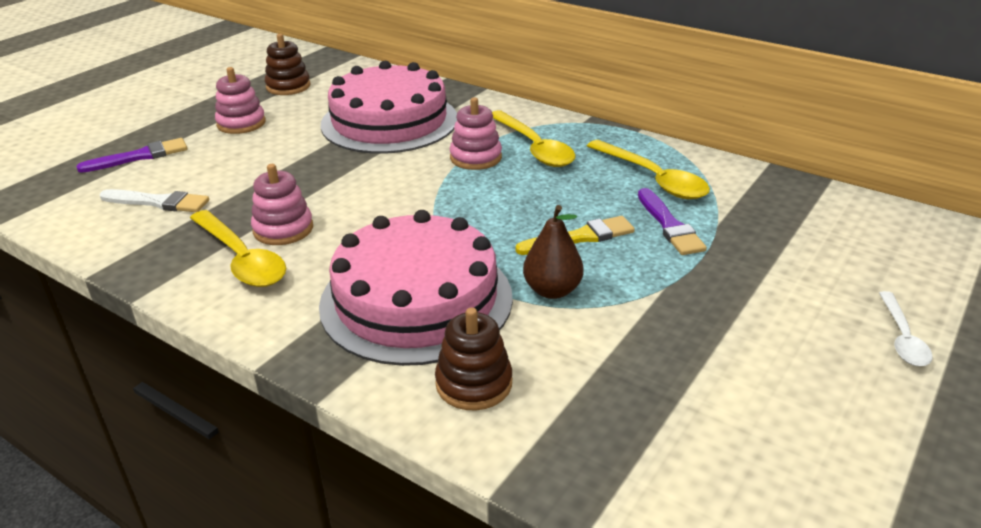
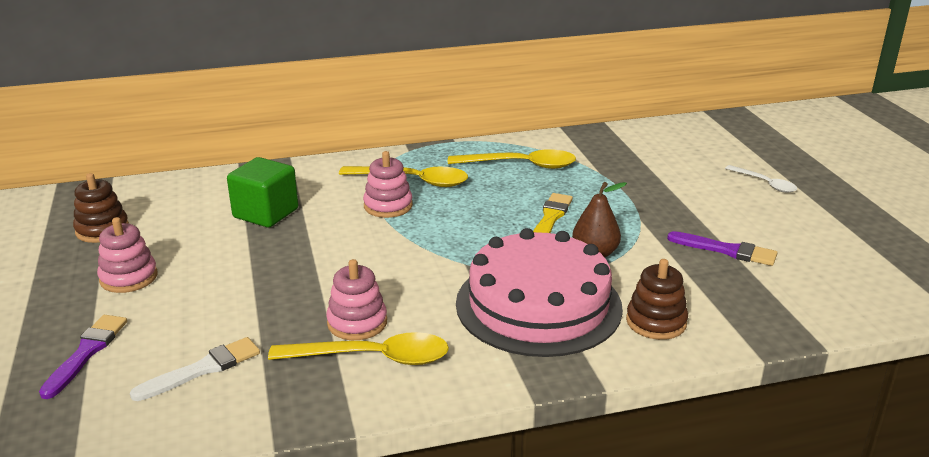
camera: 50 degrees left, 5 degrees down
(389, 121) = (266, 213): pink cake -> green cube
(669, 225) = (580, 186): purple brush -> purple brush (726, 250)

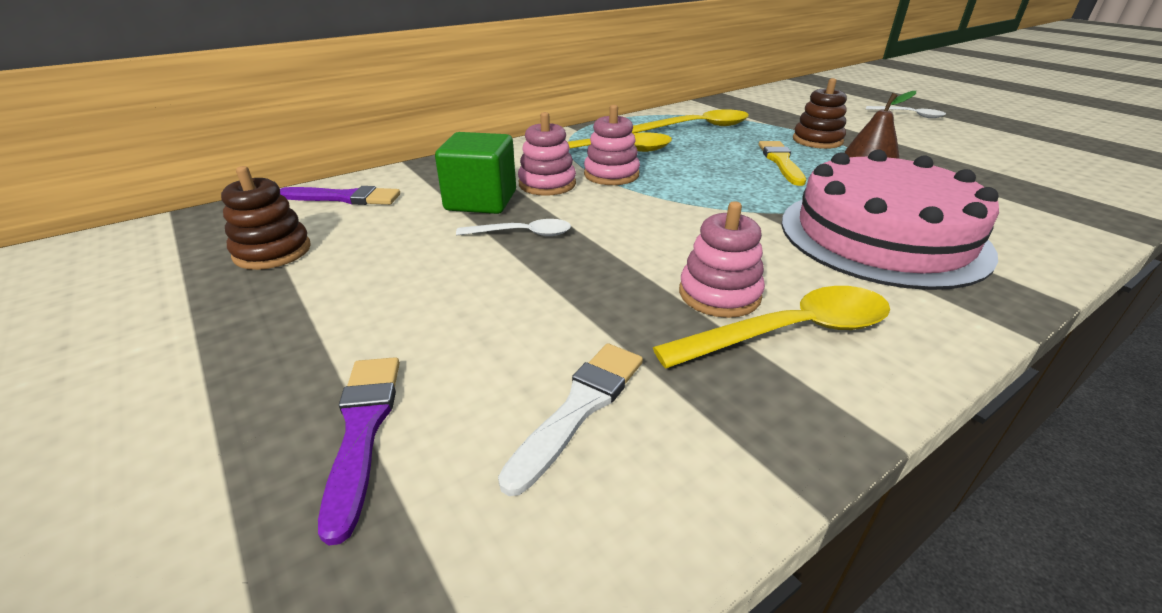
camera: 20 degrees left, 5 degrees up
(128, 277) = (355, 302): pink stacking toy -> pink stacking toy (547, 184)
(271, 248) = (523, 234): none -> white spoon
(656, 322) = (1009, 229): brown stacking toy -> brown stacking toy (817, 140)
(726, 250) = (963, 162): purple brush -> purple brush (345, 198)

